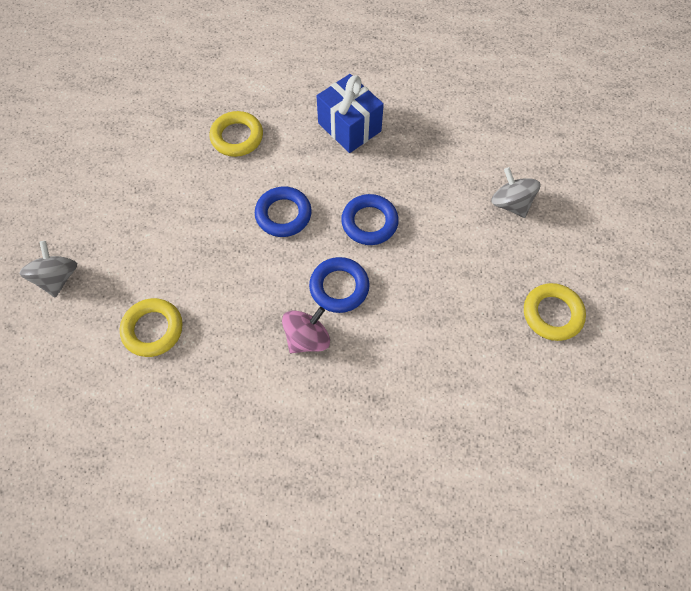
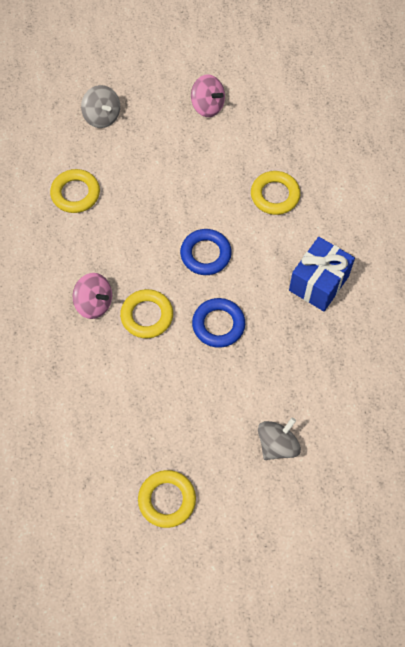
camera: 75 degrees right, 0 degrees up
(58, 278) = (102, 117): grey spinning top -> grey spinning top turned 75 degrees clockwise
(98, 169) = (207, 106): none -> pink spinning top
(339, 287) = (147, 316): blue ring -> yellow ring

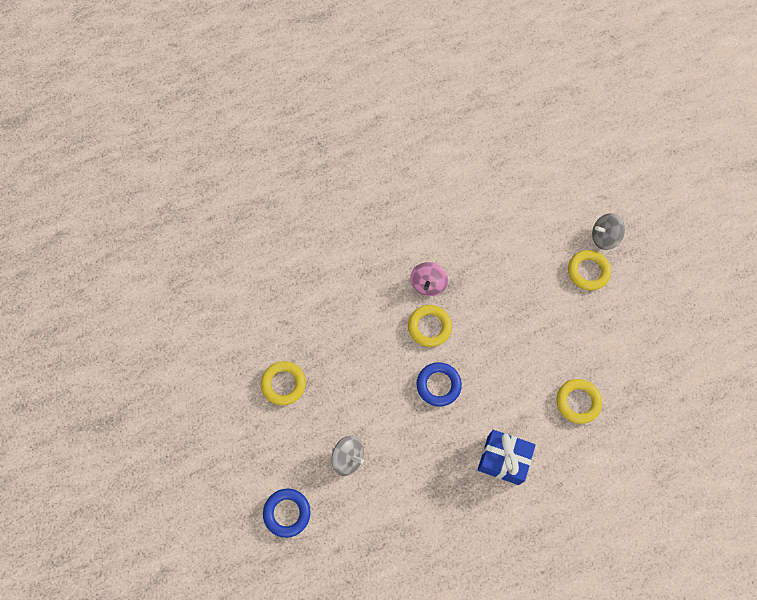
camera: 75 degrees right, 5 degrees up
(75, 194) = (522, 240): yellow ring -> yellow ring (588, 271)
(102, 117) = (604, 237): grey spinning top -> grey spinning top turned 45 degrees clockwise
(205, 254) = (500, 358): blue ring -> blue ring (287, 513)
(207, 106) = (649, 321): pink spinning top -> none

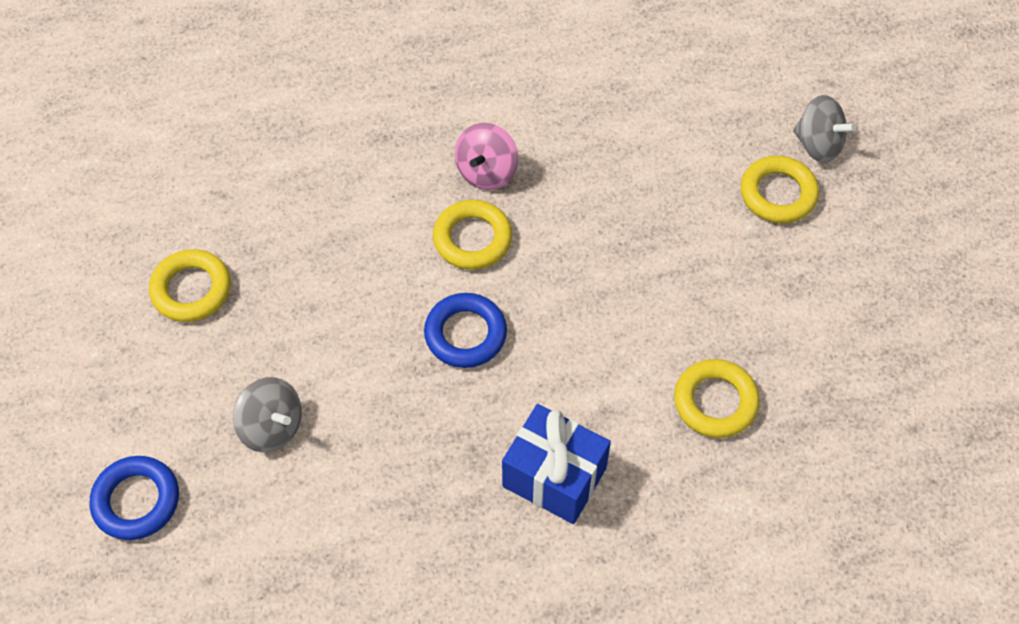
camera: 10 degrees right, 10 degrees down
(604, 237) = (818, 145): grey spinning top -> grey spinning top turned 150 degrees counterclockwise

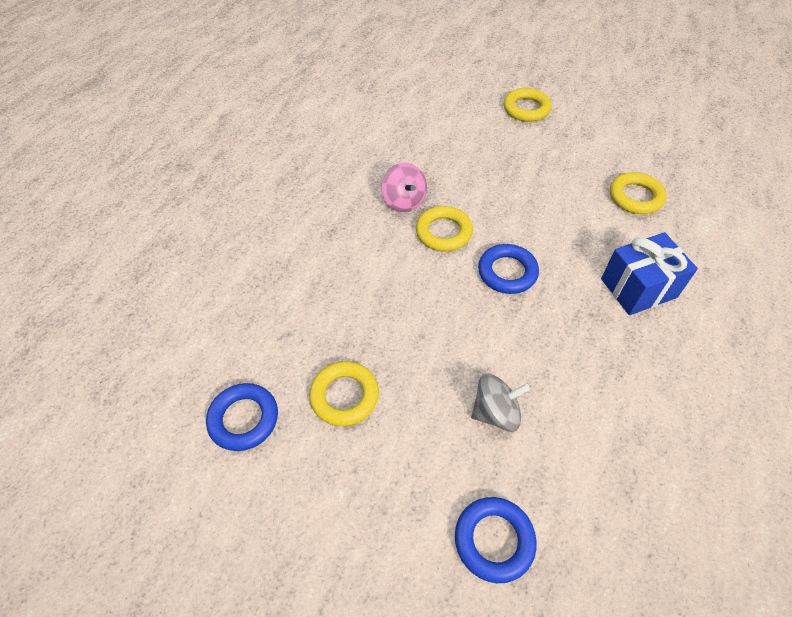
camera: 50 degrees left, 5 degrees down
(108, 229) = (244, 419): none -> blue ring
(818, 145) = (510, 82): grey spinning top -> none

